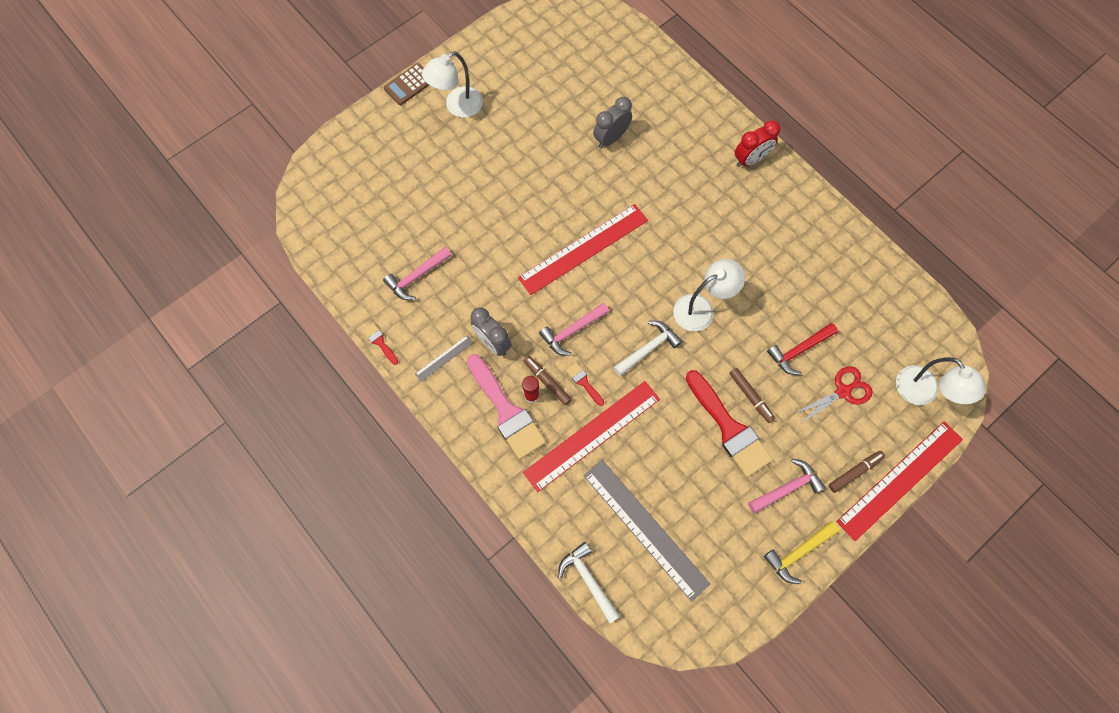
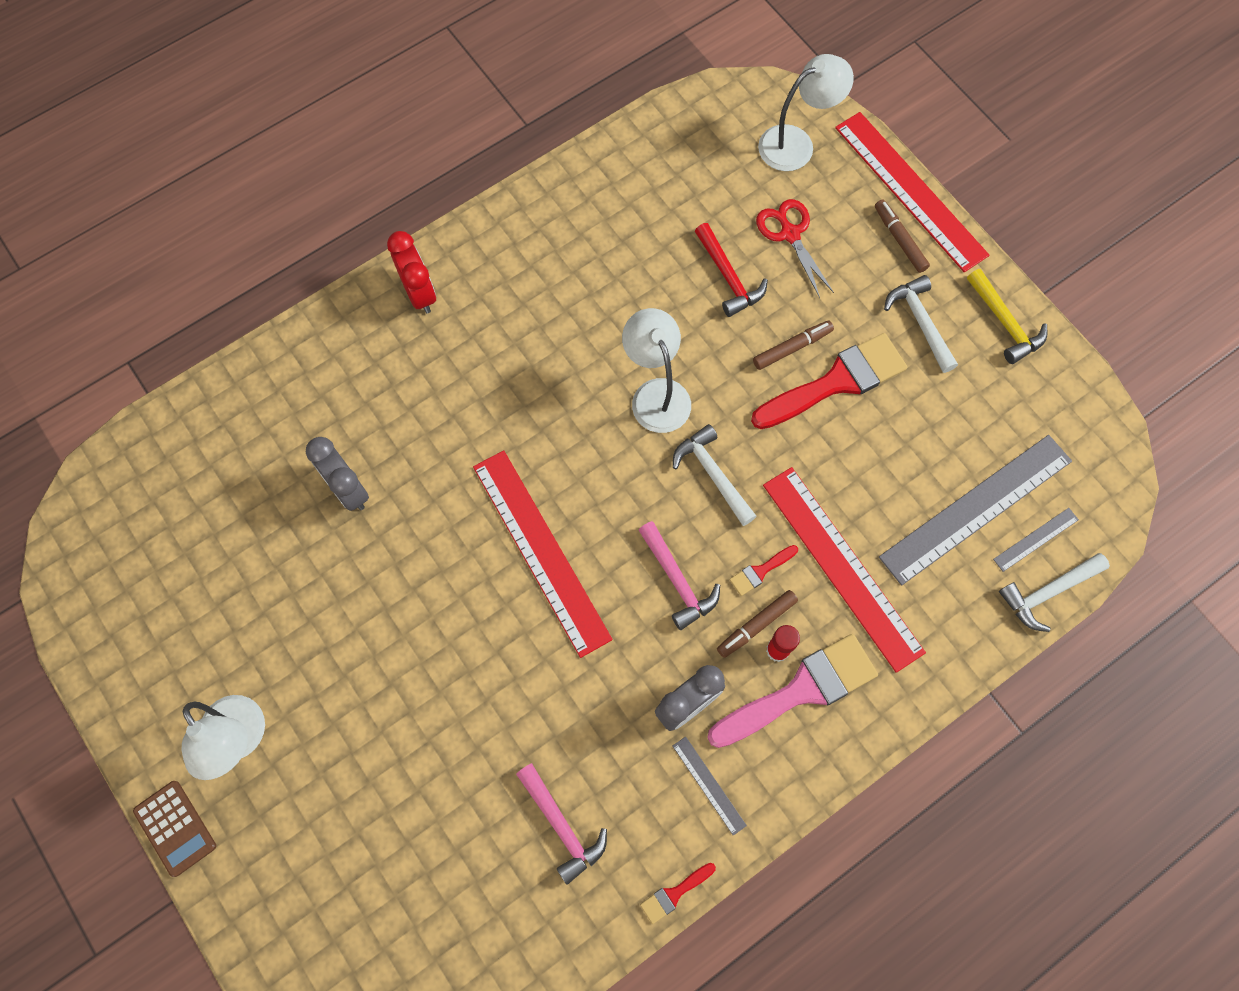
camera: 85 degrees left, 0 degrees up
(627, 572) = (1035, 539): none -> grey ruler
(787, 488) = (920, 322): pink hammer -> white hammer

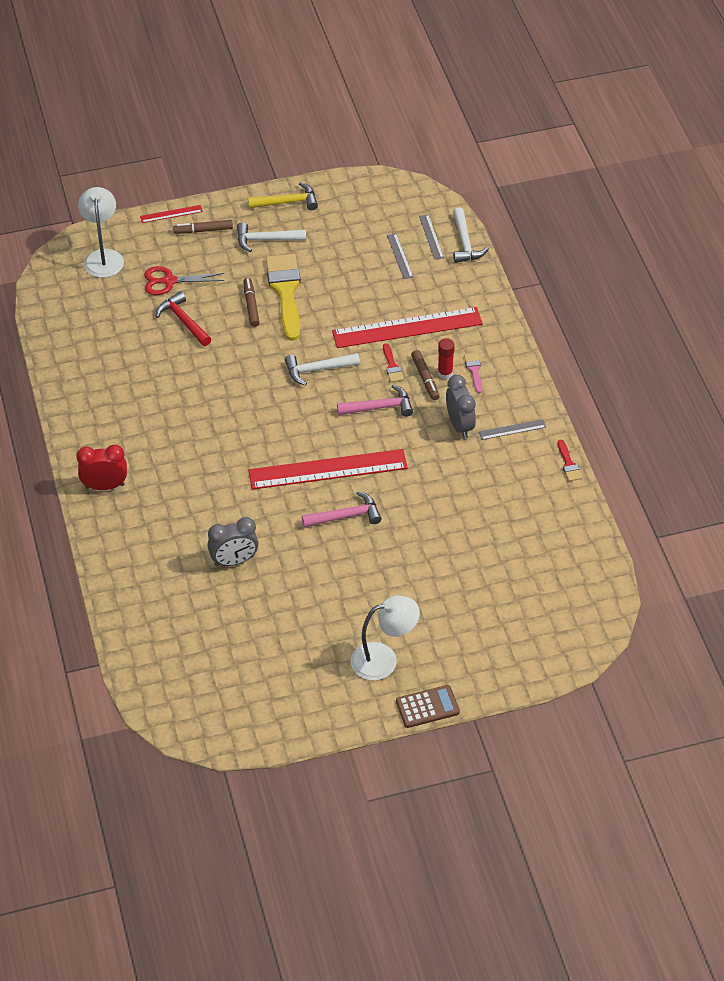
camera: 70 degrees left, 20 degrees down
(561, 826) = (508, 506): pink hammer -> pink hammer (346, 516)
(656, 394) = (248, 381): white lamp -> none
(728, 277) = (183, 321): red hammer -> red hammer turned 120 degrees counterclockwise
(800, 691) = (474, 371): pink brush -> pink brush, size x0.44
(836, 382) = (285, 292): red brush -> yellow brush
(910, 190) = (171, 214): red ruler -> red ruler, size x0.43
(976, 508) = (399, 256): grey ruler -> grey ruler, size x0.43

